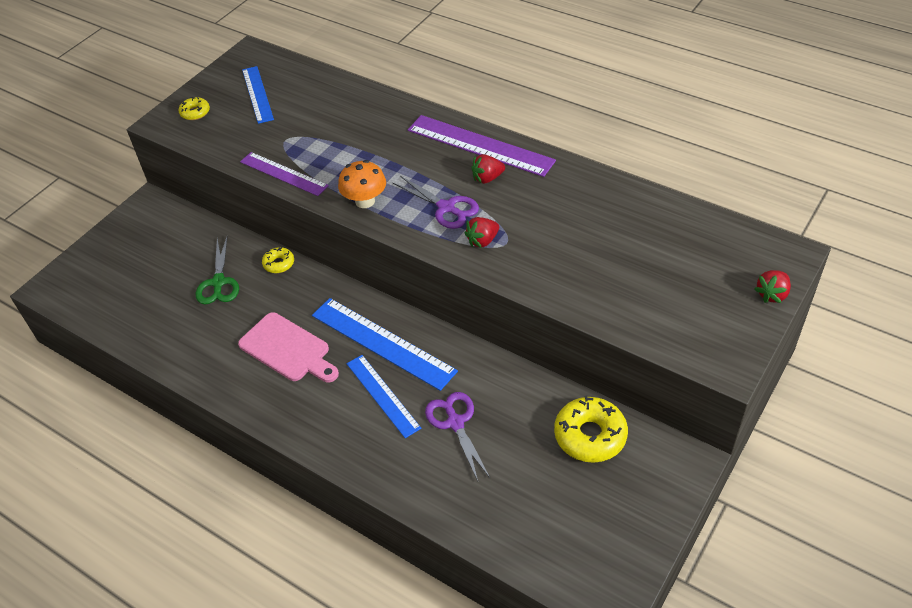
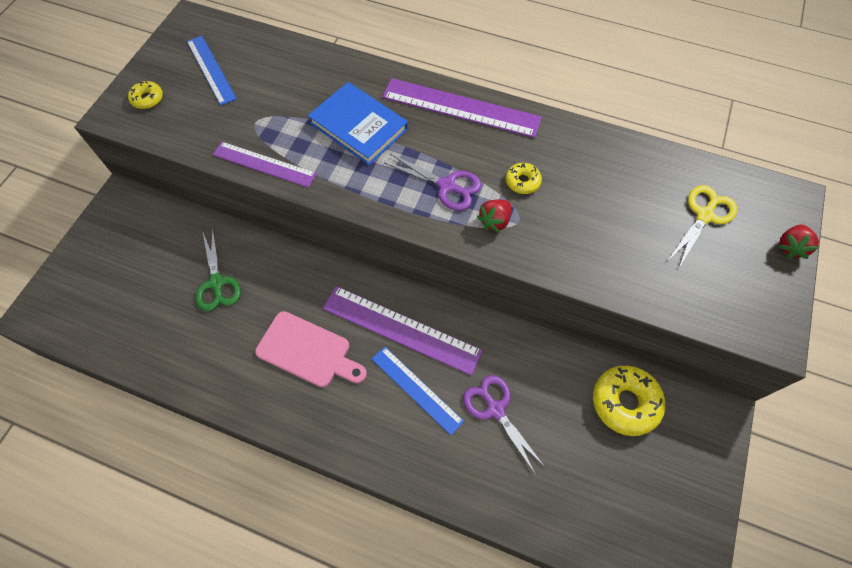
camera: 15 degrees left, 15 degrees up
(279, 264) = (274, 253): yellow donut -> yellow donut (522, 182)
(365, 201) = (360, 188): orange mushroom -> none
(378, 151) = (359, 126): none -> blue book
(382, 343) = (401, 329): blue ruler -> purple ruler
(487, 178) = (479, 146): red strawberry -> none
(692, 258) = (704, 215): none -> yellow scissors

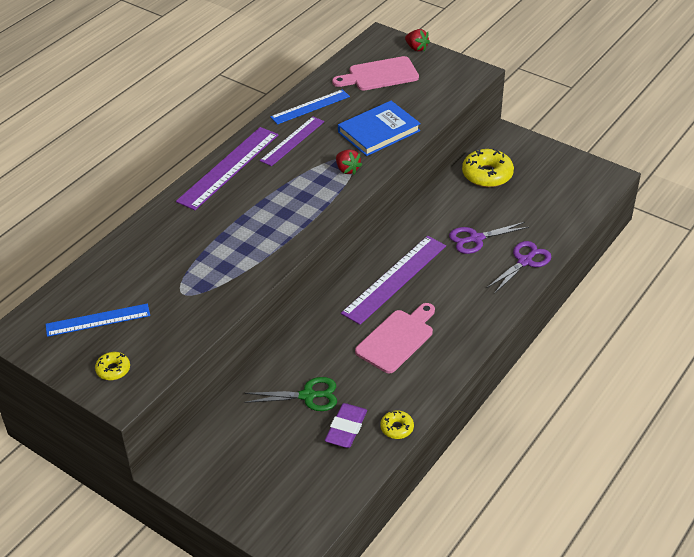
camera: 75 degrees left, 20 degrees down
(176, 328) = (346, 428): none -> purple eraser
(264, 164) = (236, 291): purple ruler -> purple ruler (292, 141)
(359, 126) = (220, 228): blue book -> blue book (378, 131)
(416, 389) = (449, 278): blue ruler -> blue ruler (310, 107)
(447, 186) = (305, 188): purple scissors -> purple scissors (525, 261)
(522, 182) = (317, 149): yellow donut -> yellow donut (397, 428)
(704, 215) = (379, 75): yellow scissors -> pink cutting board

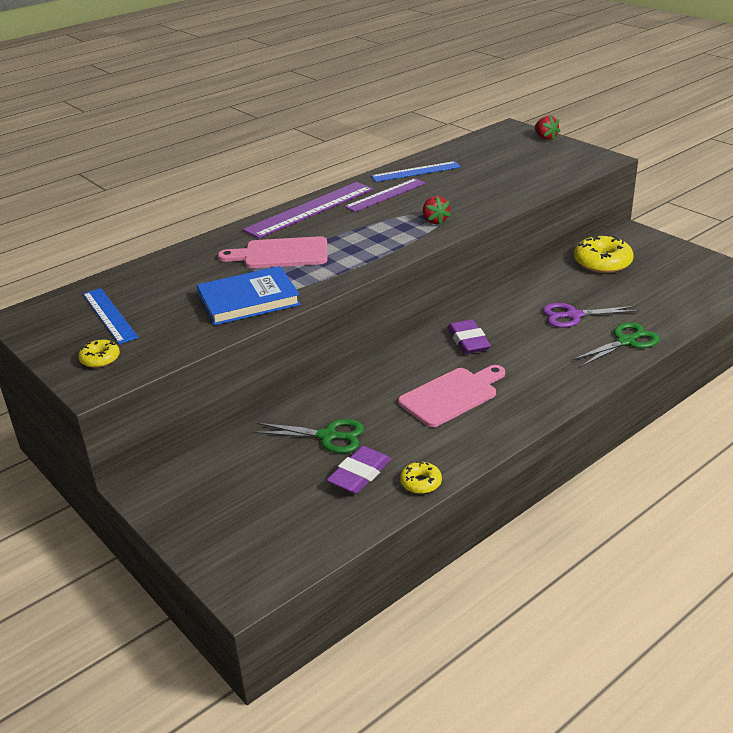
camera: 15 degrees right, 10 degrees down
(98, 320) = (109, 315): blue ruler -> blue ruler turned 60 degrees clockwise
(378, 131) = (481, 195): blue book -> blue book (248, 300)
(379, 75) = (498, 154): pink cutting board -> pink cutting board (281, 254)
(395, 279) = (468, 341): purple ruler -> purple eraser
(525, 261) = (626, 341): purple scissors -> green scissors

